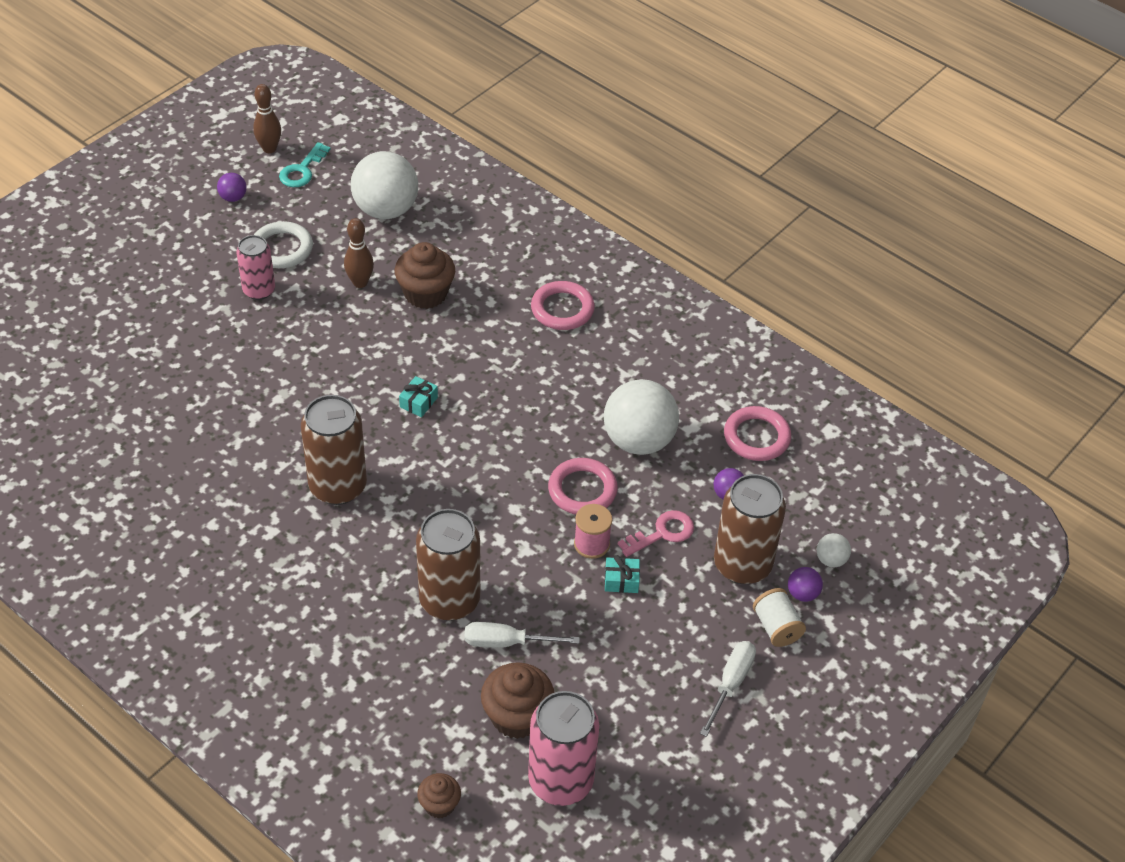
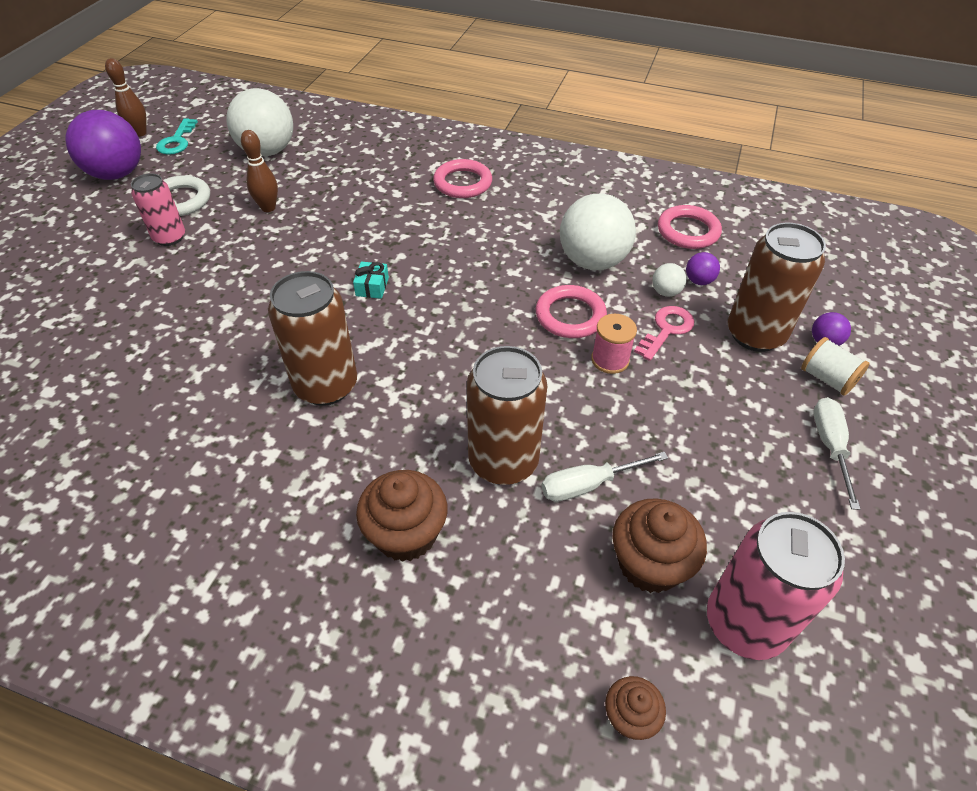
camera: 20 degrees left, 0 degrees up
(233, 197) = (117, 174): purple ball -> purple ball, size x2.31
(425, 294) = (334, 201): brown cupcake -> brown cupcake (406, 534)
(621, 580) = (659, 384): turquoise gift -> none
(831, 560) = (823, 306): white ball -> white ball (665, 292)

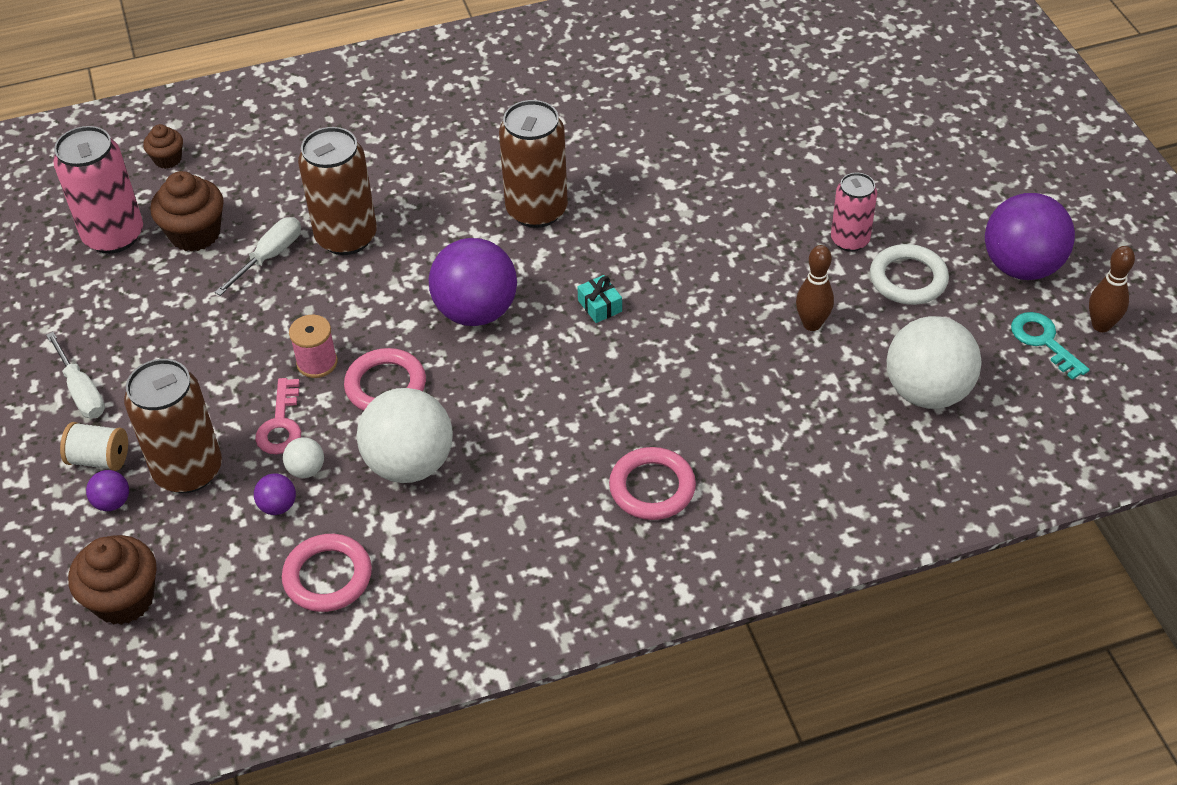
camera: 145 degrees right, 0 degrees up
(406, 534) = (376, 163): brown cupcake -> brown cupcake (124, 599)
(458, 331) = (476, 311): none -> purple ball

